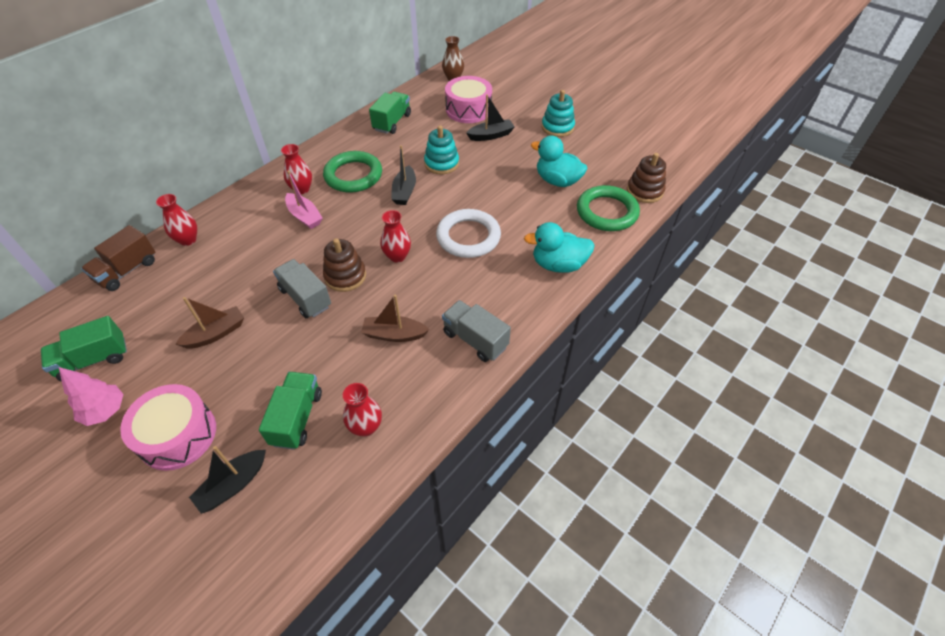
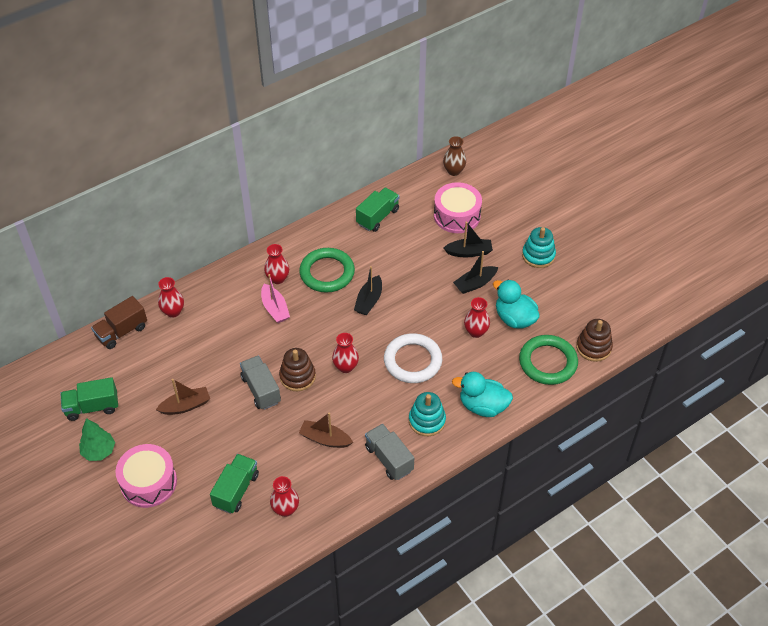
camera: 15 degrees right, 0 degrees up
(105, 411) = (99, 451): pink tree -> green tree
(233, 485) = (183, 528): black boat -> black boat (475, 284)
(441, 163) = (412, 276): turquoise stacking toy -> turquoise stacking toy (427, 421)
(524, 199) = (476, 332): none -> red vase

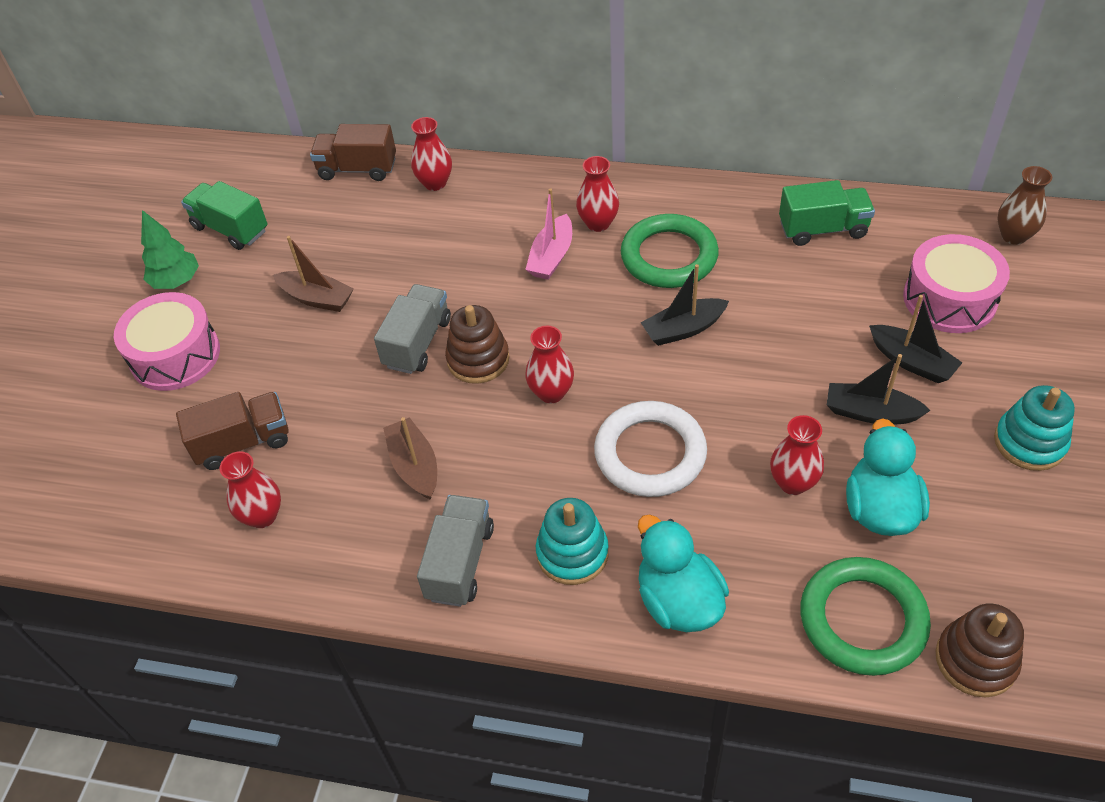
camera: 50 degrees right, 0 degrees up
(236, 490) = (243, 442): green truck -> brown truck

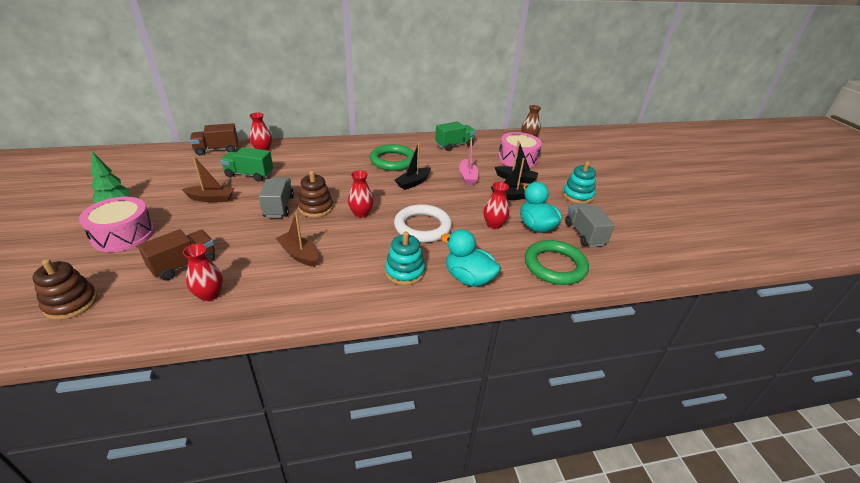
camera: 30 degrees left, 15 degrees down
(230, 229) = (146, 179): green truck -> green truck (249, 175)
(460, 562) = (344, 289): grey truck -> grey truck (584, 234)
(551, 257) = (336, 167): pink boat -> pink boat (467, 177)
(598, 223) = (353, 154): red vase -> none
(975, 660) = (609, 269): brown stacking toy -> brown stacking toy (71, 303)

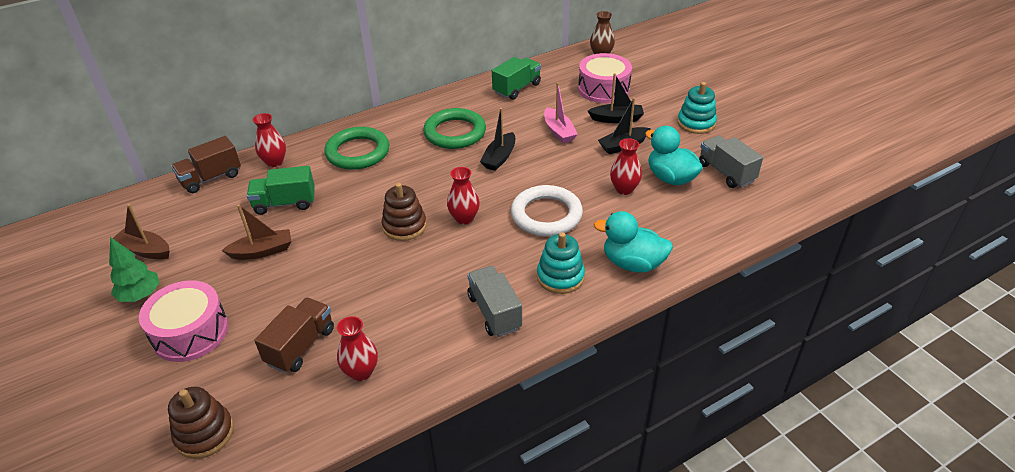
camera: 15 degrees left, 5 degrees up
(279, 207) = (357, 238): grey truck -> grey truck (494, 312)
(299, 254) = (427, 292): brown boat -> brown boat (145, 250)
(555, 266) = (714, 221): green ring -> green ring (358, 152)

